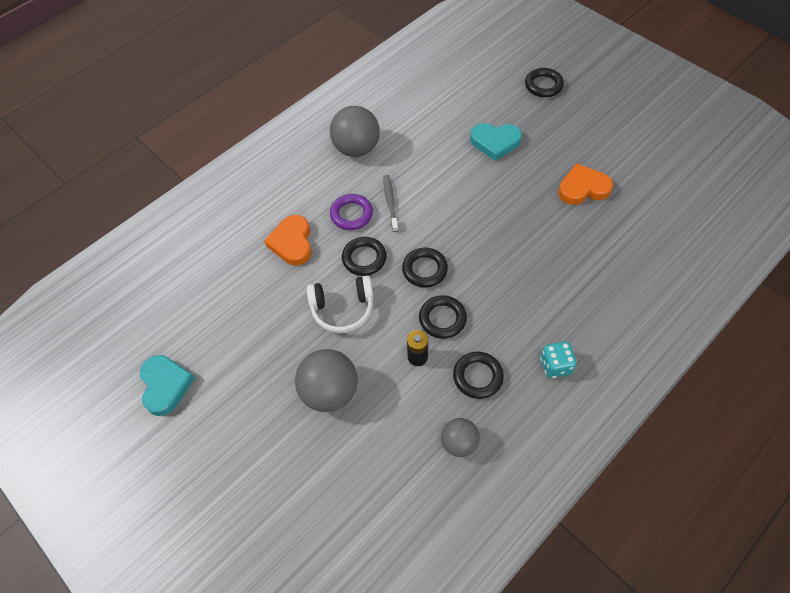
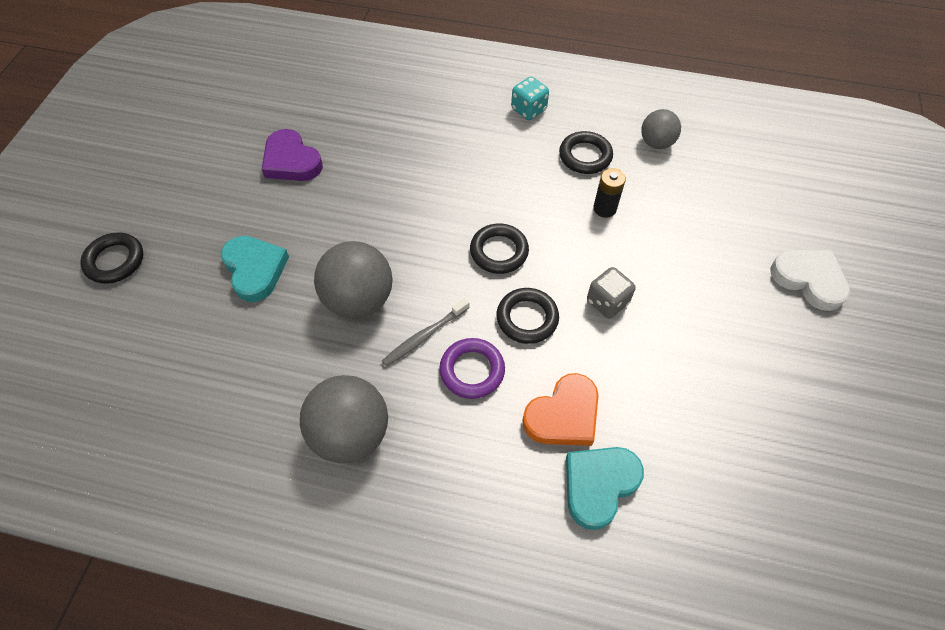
camera: 125 degrees left, 0 degrees up
(165, 386) = (846, 425): turquoise heart -> turquoise heart (599, 485)
(262, 454) = (809, 280): none -> white heart
(330, 392) = (702, 260): grey ball -> grey ball (359, 300)
(343, 309) = (607, 302): white headphones -> grey dice
(442, 319) = (547, 208): black ring -> none
(583, 188) = (291, 161): orange heart -> purple heart

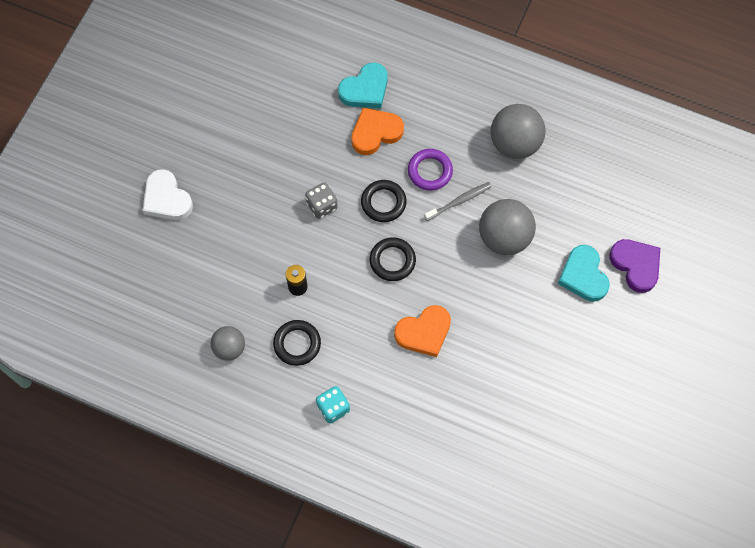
camera: 170 degrees left, 10 degrees up
(115, 261) = (694, 302): black ring -> none
(291, 161) = (557, 382): purple heart -> purple heart (636, 265)
(446, 185) = (424, 332): none -> orange heart

